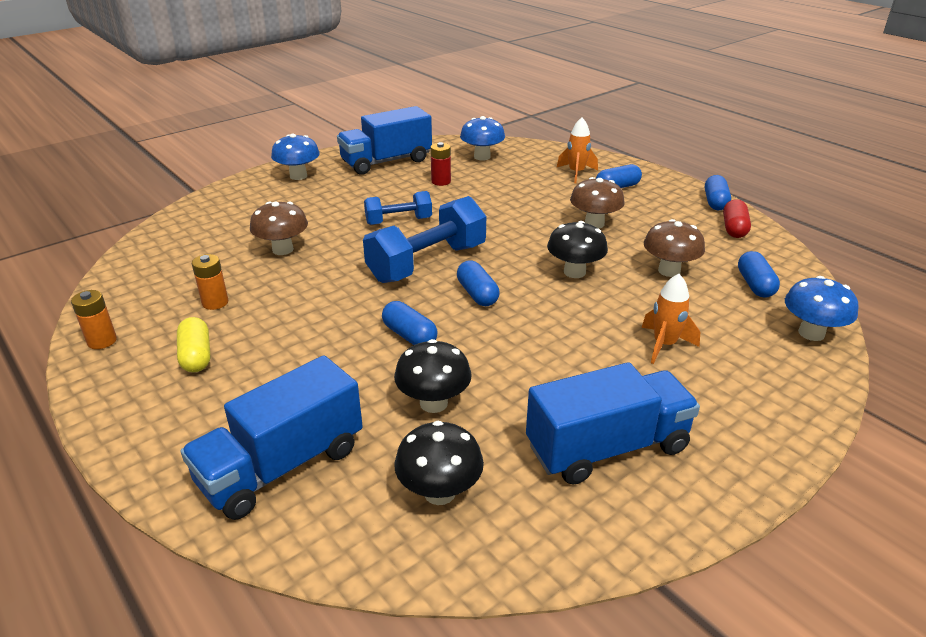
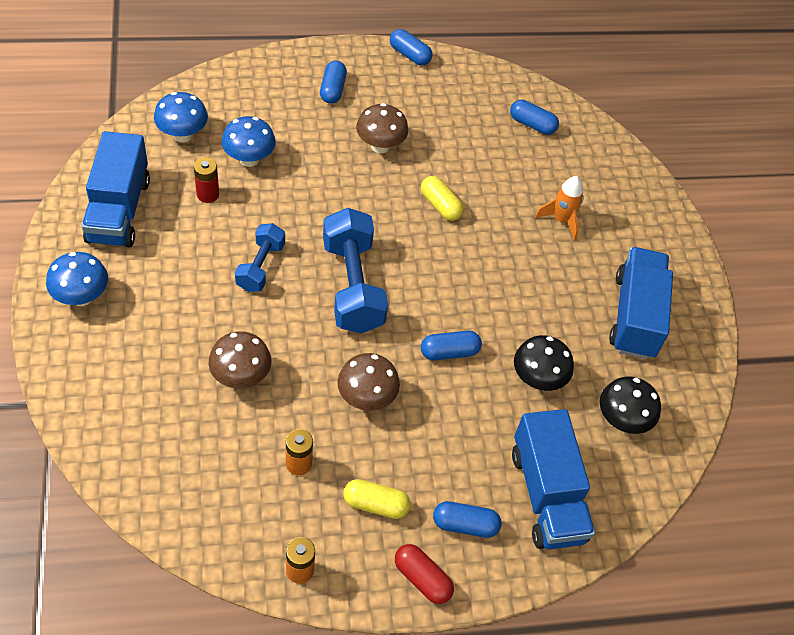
camera: 65 degrees left, 20 degrees up
(477, 294) = (425, 281): blue capsule -> blue capsule (465, 525)
(574, 272) = (440, 205): black mushroom -> yellow capsule
(576, 173) = (282, 96): orange rocket -> none
(669, 271) = (481, 153): brown mushroom -> brown mushroom (366, 398)
(734, 228) = (455, 76): red capsule -> red capsule (422, 579)
(811, 333) = (600, 142): blue mushroom -> blue mushroom (249, 159)

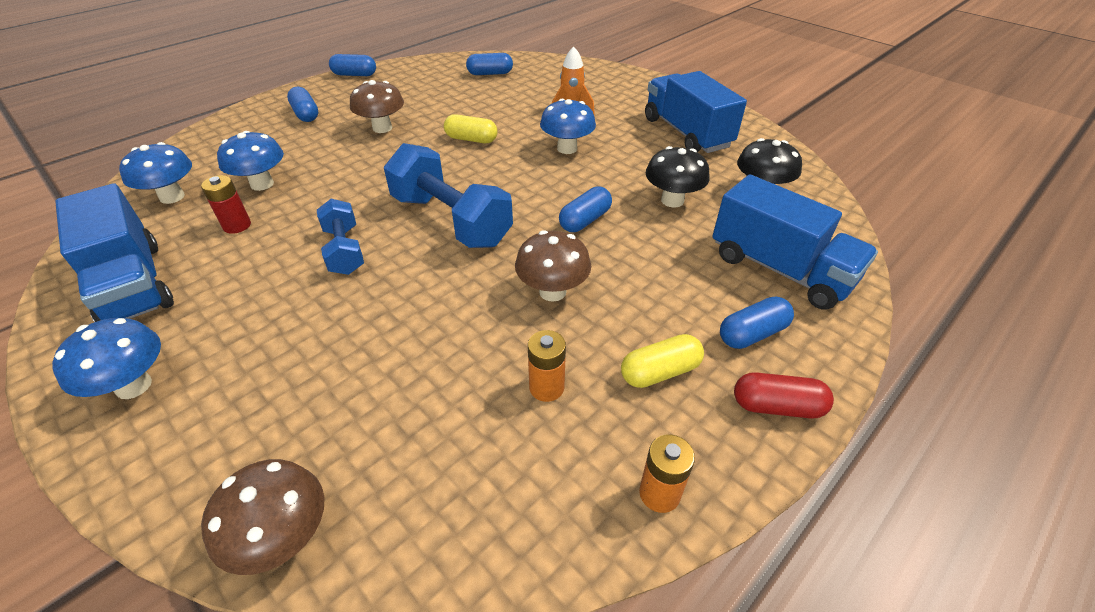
camera: 30 degrees left, 10 degrees down
(241, 377) = (406, 348): brown mushroom -> brown mushroom (284, 538)
(509, 267) = (567, 148): none -> blue mushroom

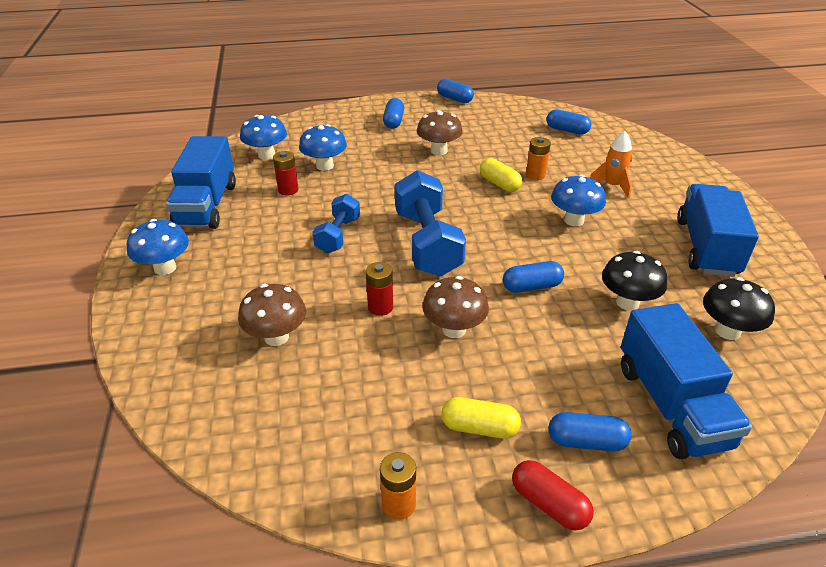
camera: 35 degrees right, 5 degrees down
(284, 538) = (171, 393): brown mushroom -> brown mushroom (276, 337)
(459, 304) = (380, 307): none -> red battery
(546, 387) = (388, 393): orange battery -> orange battery (535, 175)

